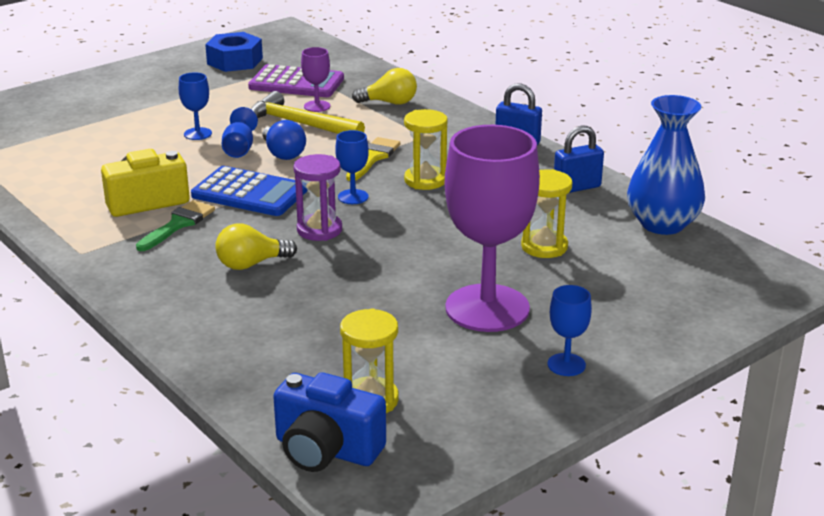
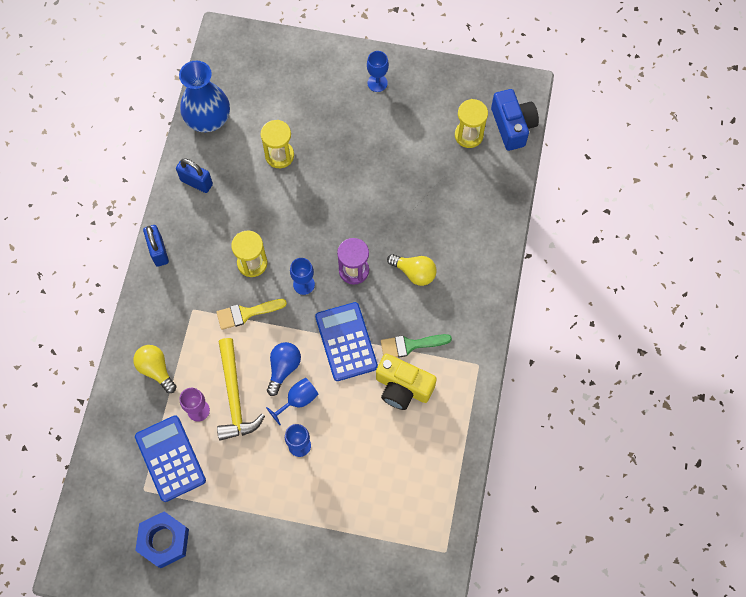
camera: 130 degrees left, 40 degrees up
(296, 83) = (170, 458): purple calculator -> blue calculator
(487, 308) = (360, 141): purple goblet -> none

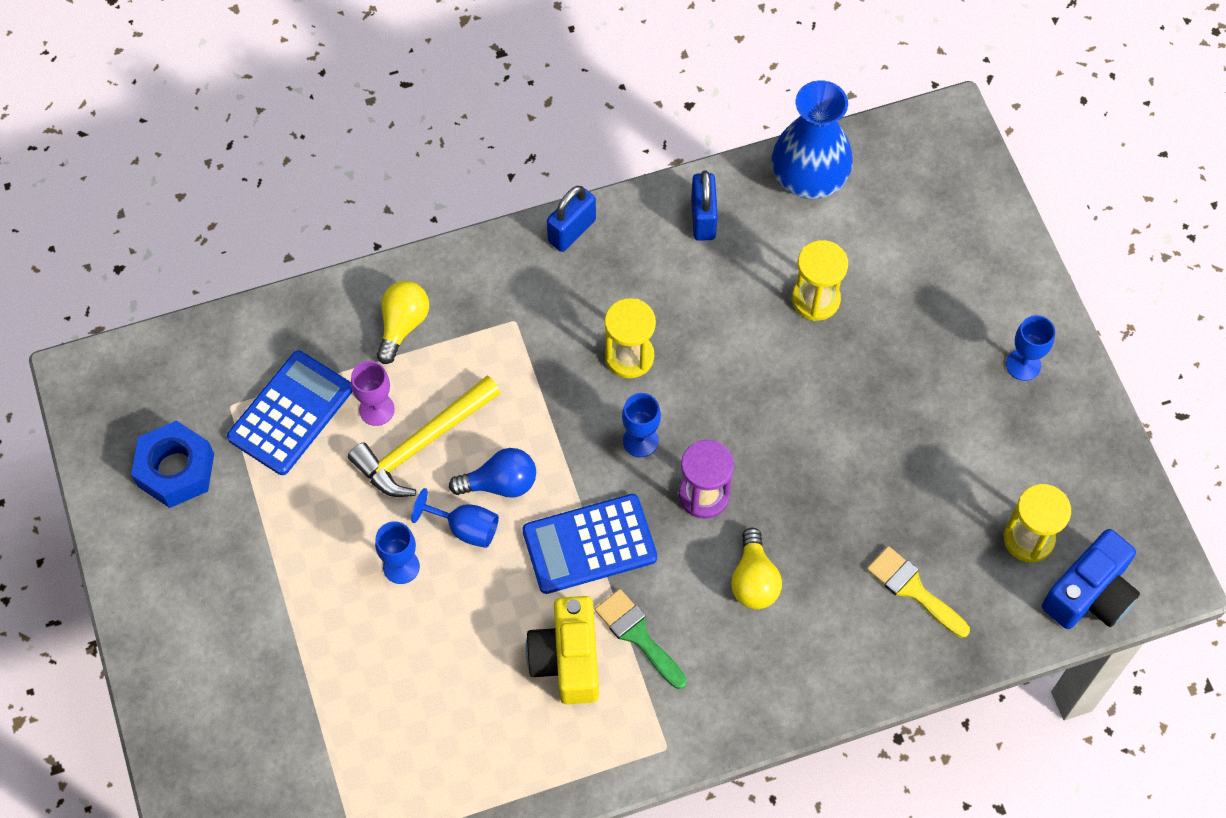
camera: 60 degrees right, 5 degrees down
(246, 313) = (551, 391): yellow brush -> yellow brush (913, 589)
(346, 342) = (589, 544): blue calculator -> blue calculator turned 150 degrees counterclockwise

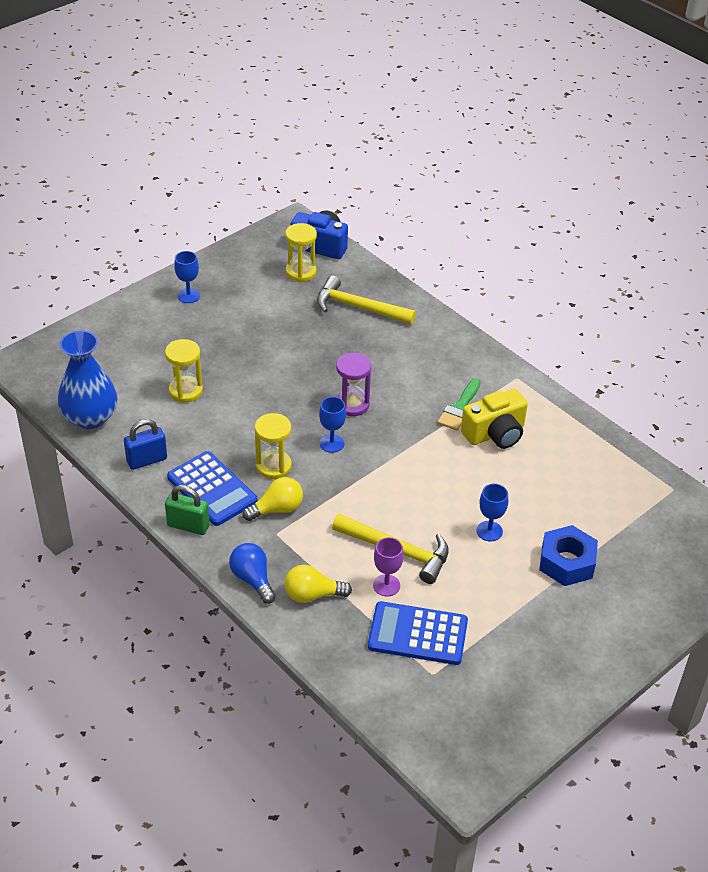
camera: 115 degrees left, 20 degrees down
(176, 470) = (501, 686): blue nut -> blue nut (566, 562)
(465, 528) = (443, 508): blue goblet -> none
(500, 483) = (401, 501): blue light bulb -> blue light bulb (253, 579)
(572, 231) = (188, 526): blue padlock -> green padlock
(589, 544) = (416, 446): blue calculator -> blue calculator (212, 489)
(754, 580) = (393, 369): yellow light bulb -> yellow light bulb (277, 509)
(913, 589) = (358, 307): yellow brush -> yellow hammer

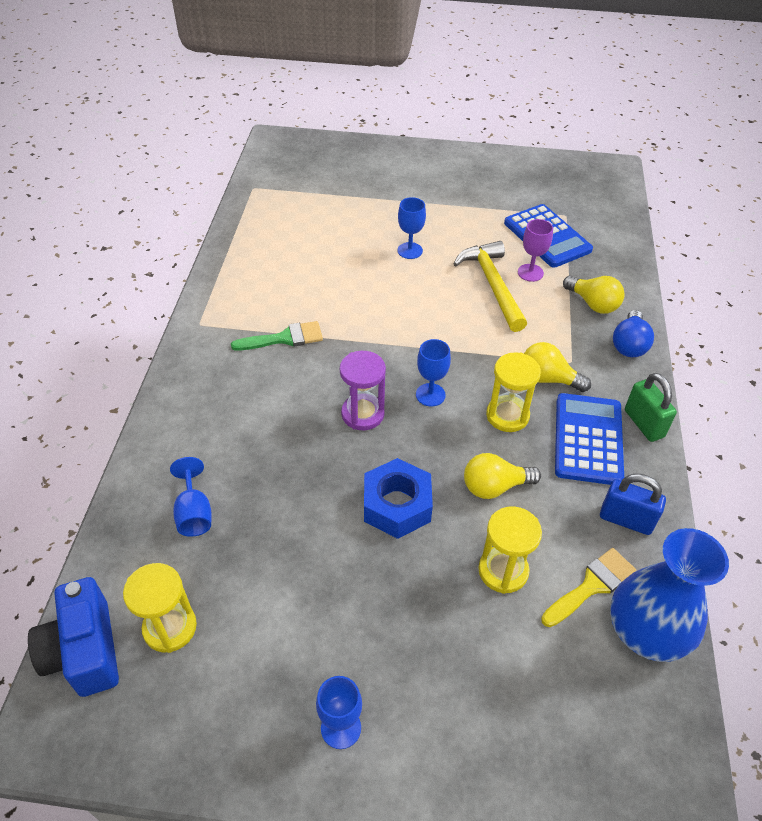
camera: 130 degrees left, 5 degrees up
(135, 416) = (591, 585): none -> yellow brush
(234, 424) = (494, 487): none -> yellow light bulb
(358, 307) = (194, 513): yellow hammer -> blue goblet
(495, 434) = (294, 300): yellow camera -> none
(566, 562) = (391, 203): blue nut -> blue nut (397, 505)

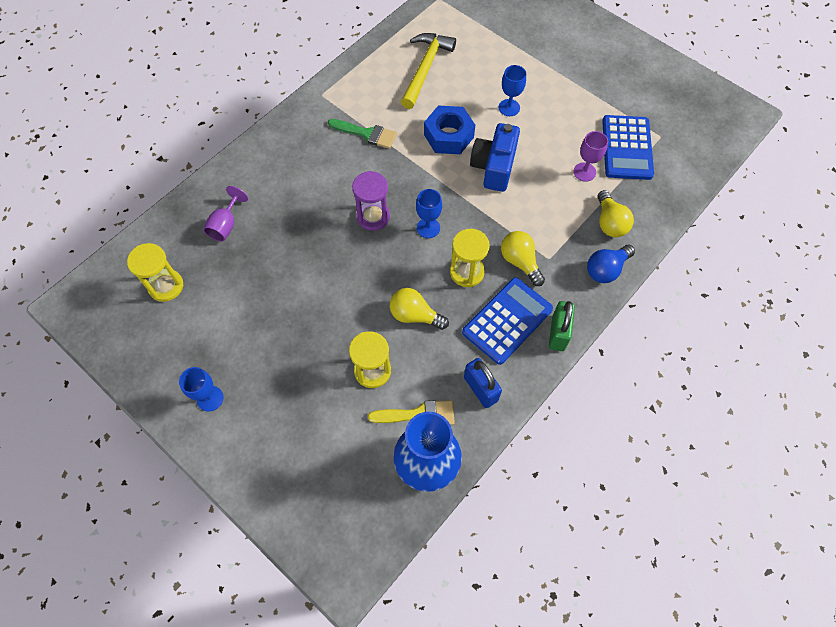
camera: 35 degrees right, 15 degrees up
(84, 651) = (117, 272): blue camera -> blue camera (494, 167)
(194, 513) = (226, 225): blue goblet -> purple goblet
(397, 505) = (344, 290): blue nut -> blue nut (448, 136)
(492, 285) = (546, 167): yellow hammer -> yellow hammer (425, 68)

